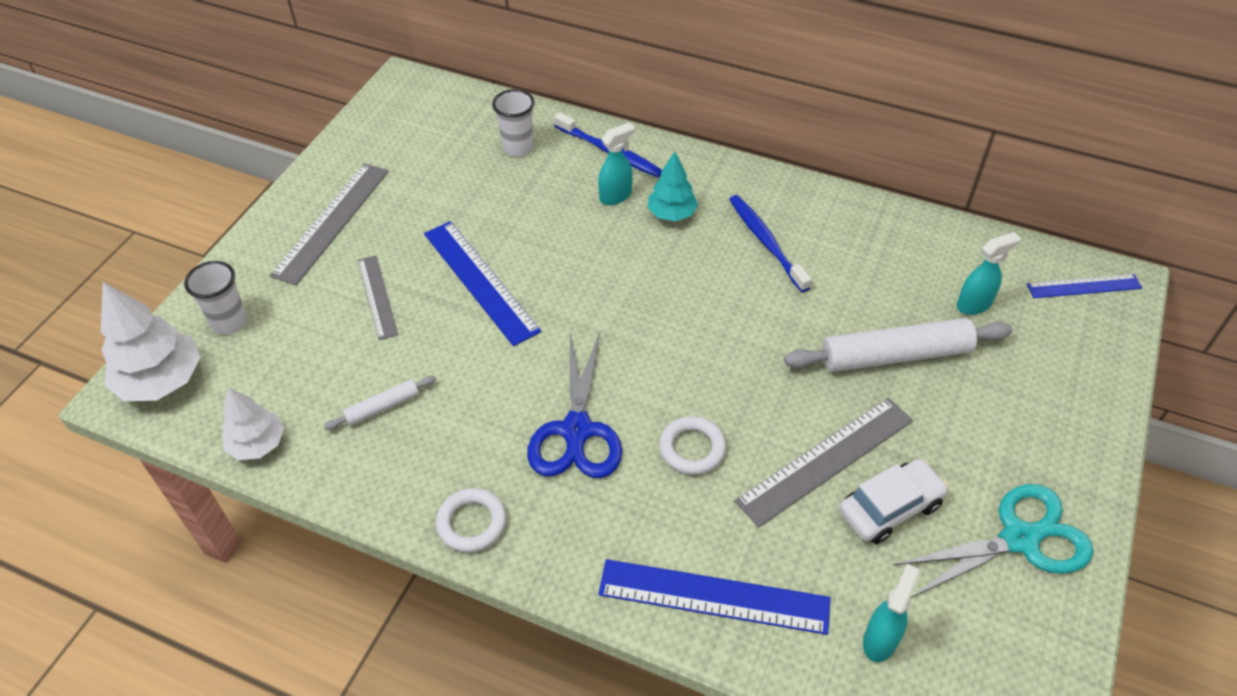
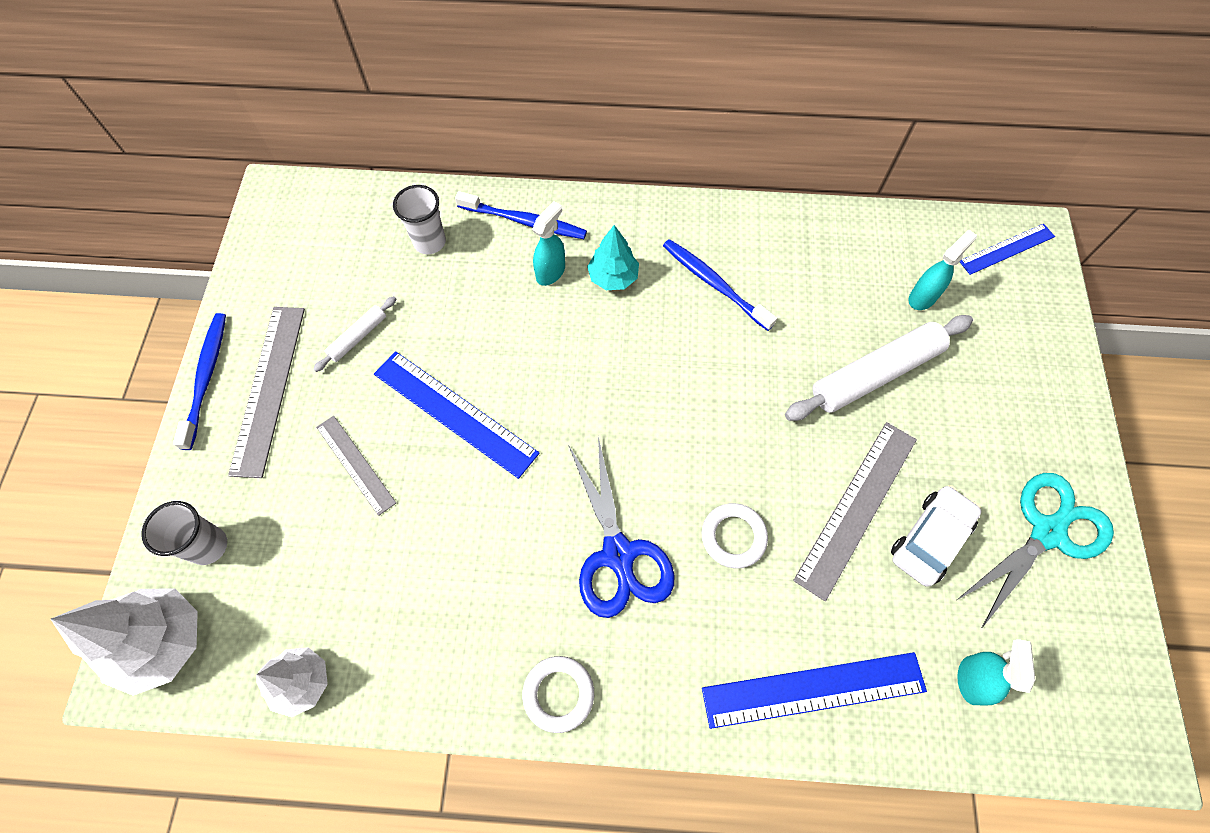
camera: 20 degrees left, 15 degrees up
(285, 200) = (206, 377): none -> blue toothbrush
(382, 407) = (415, 593): white rolling pin -> white rolling pin (358, 337)

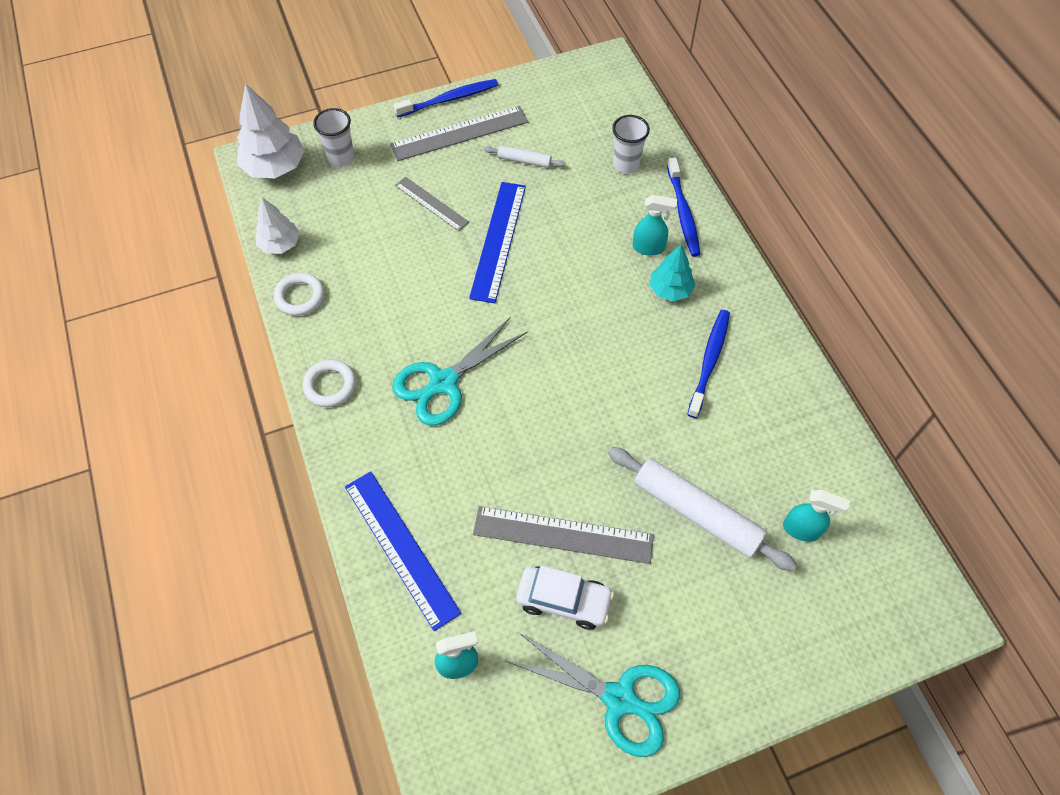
camera: 65 degrees right, 5 degrees down
(355, 464) = (431, 204): grey ruler -> grey ruler turned 75 degrees counterclockwise
(618, 554) = (444, 382): blue scissors -> turquoise scissors
(733, 537) = (494, 453): white ring -> white ring (300, 296)
(1006, 249) = (908, 591): blue ruler -> none

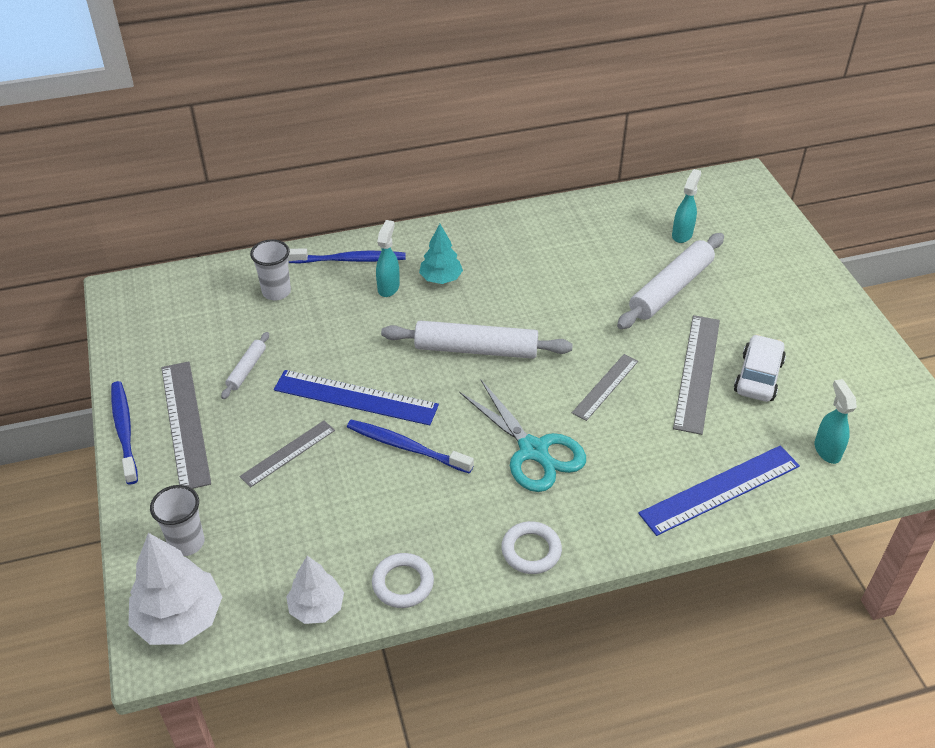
camera: 85 degrees left, 15 degrees down
(532, 444) = (605, 387): none -> grey ruler
(571, 327) = (476, 349): none -> white rolling pin
(619, 699) = (836, 350): turquoise scissors -> none
(709, 361) = (522, 263): blue toothbrush -> blue toothbrush (405, 447)

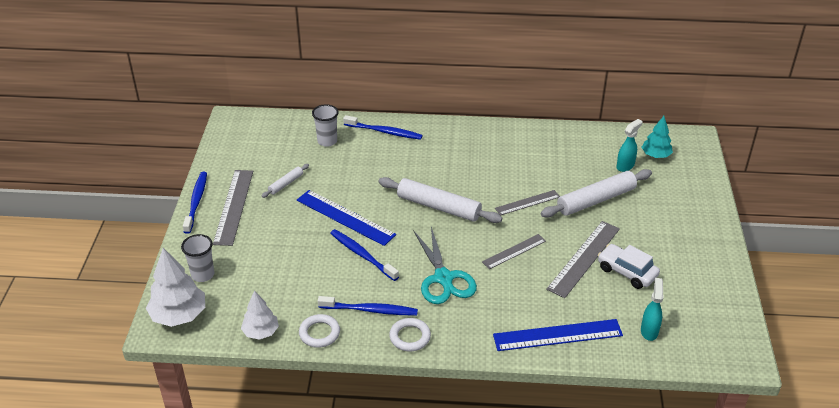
camera: 20 degrees right, 5 degrees down
(288, 453) = (287, 240): grey ruler -> grey ruler (527, 203)
(388, 287) = (401, 154): turquoise spray bottle -> none
(441, 278) = (438, 157): turquoise tree -> turquoise tree (655, 155)
(458, 526) = (370, 310): none -> blue toothbrush
(758, 377) = (627, 272): white car -> white car turned 90 degrees counterclockwise

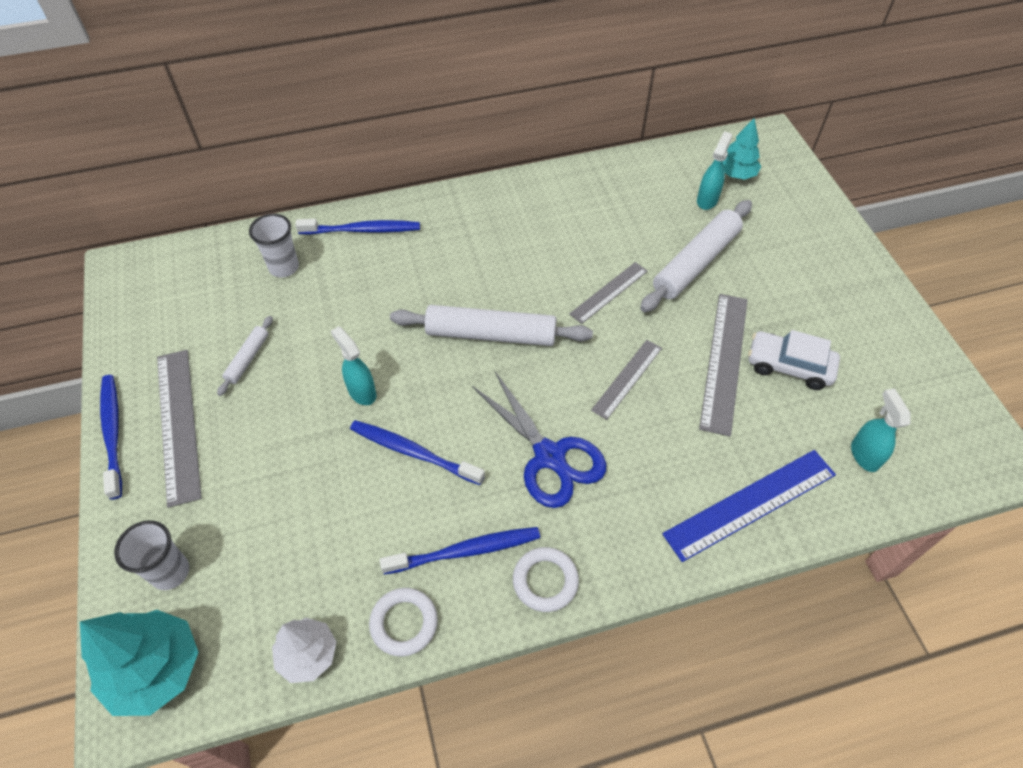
camera: 20 degrees left, 15 degrees up
(179, 315) = (156, 669): white tree -> turquoise tree
(345, 217) = (362, 392): blue ruler -> turquoise spray bottle
(443, 278) = (549, 456): turquoise scissors -> blue scissors

